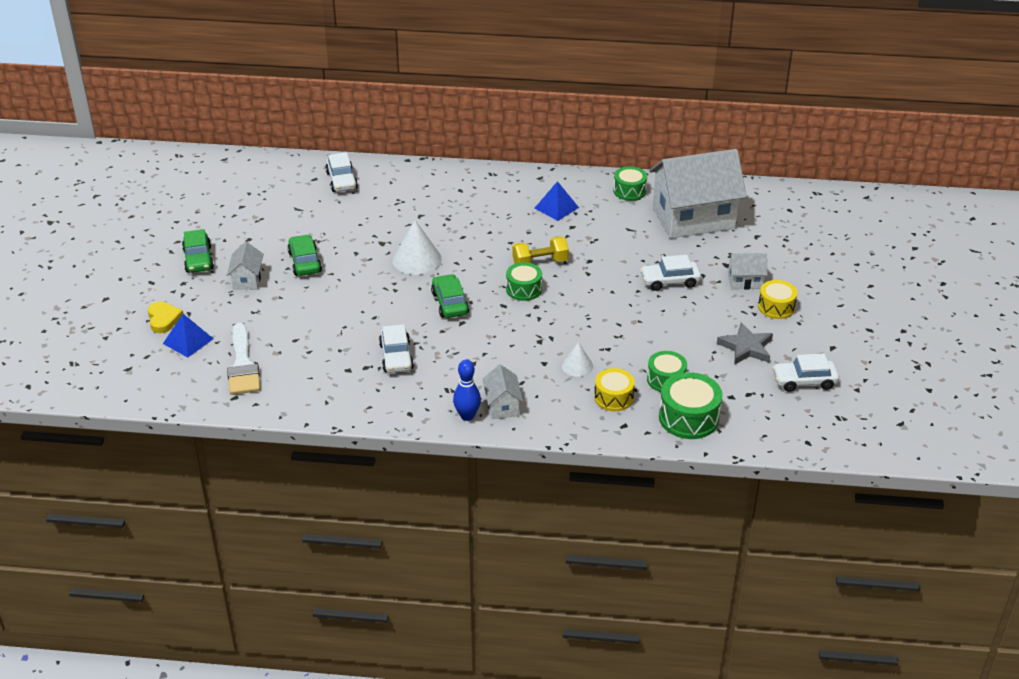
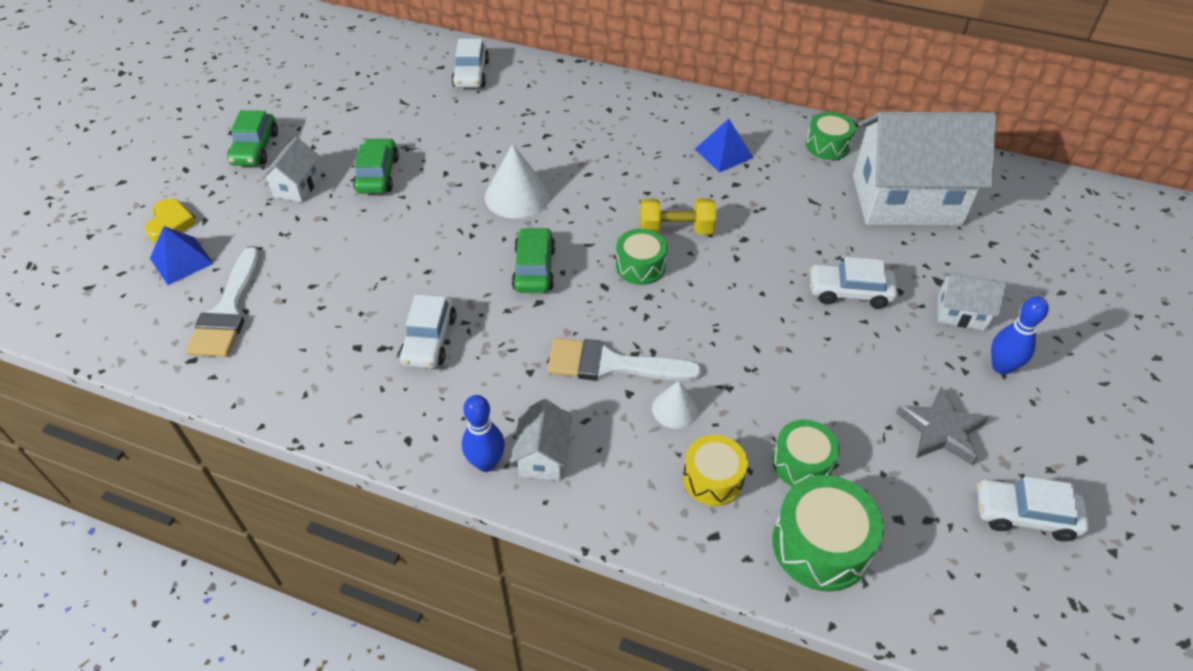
camera: 15 degrees right, 10 degrees up
(526, 349) = (612, 364): none -> white brush
(776, 307) = (1001, 367): yellow drum -> blue bowling pin

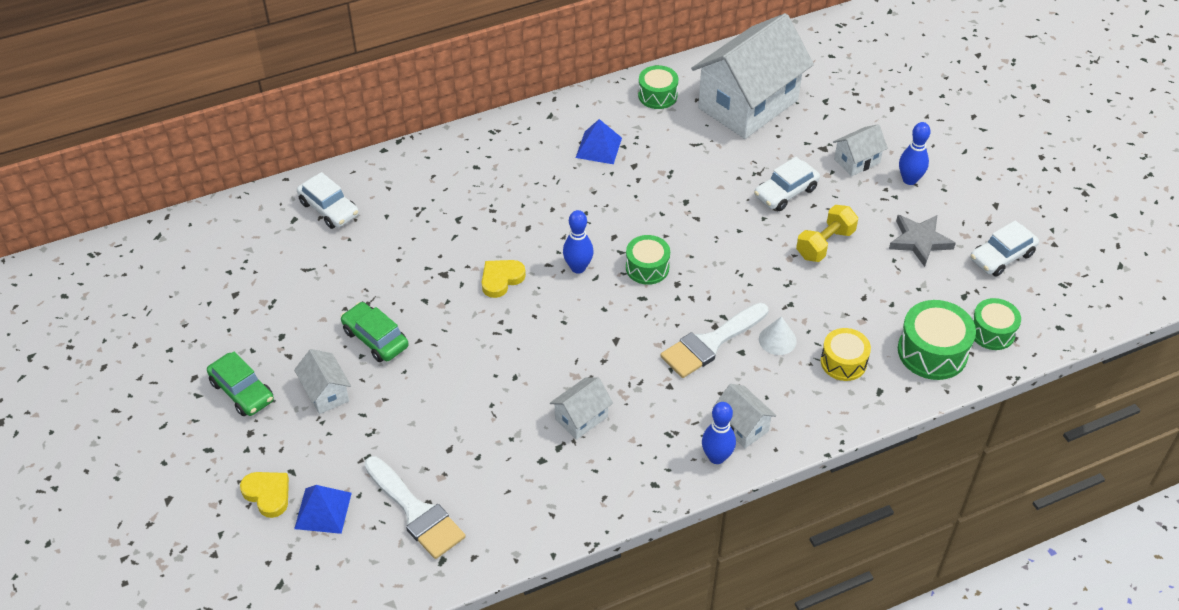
camera: 45 degrees left, 0 degrees up
(429, 340) = (581, 418): white car -> white house
(517, 196) = (501, 279): white cone -> yellow heart
(534, 269) = (583, 320): green car -> none
(585, 227) = (578, 267): none -> blue bowling pin
(676, 230) = (637, 226): yellow dumbbell -> yellow dumbbell (825, 244)
(802, 463) = (876, 316): green drum -> green drum (992, 332)

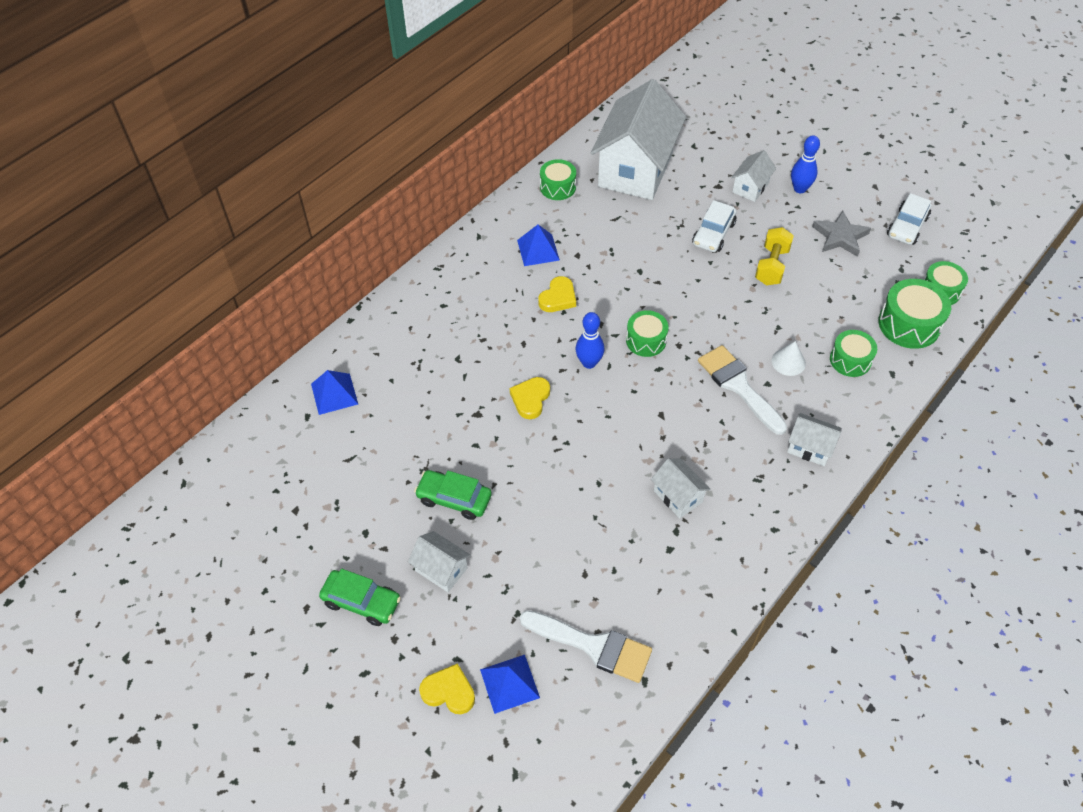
camera: 25 degrees left, 5 degrees up
(329, 209) = (334, 394): white car -> blue pyramid
(581, 418) = (678, 496): white house -> white house turned 60 degrees counterclockwise
(588, 198) = (558, 298): none -> yellow heart
(710, 343) = (738, 386): white brush -> white brush turned 120 degrees clockwise
(716, 457) = (807, 483): blue bowling pin -> none
(843, 362) = (850, 360): yellow drum -> green drum

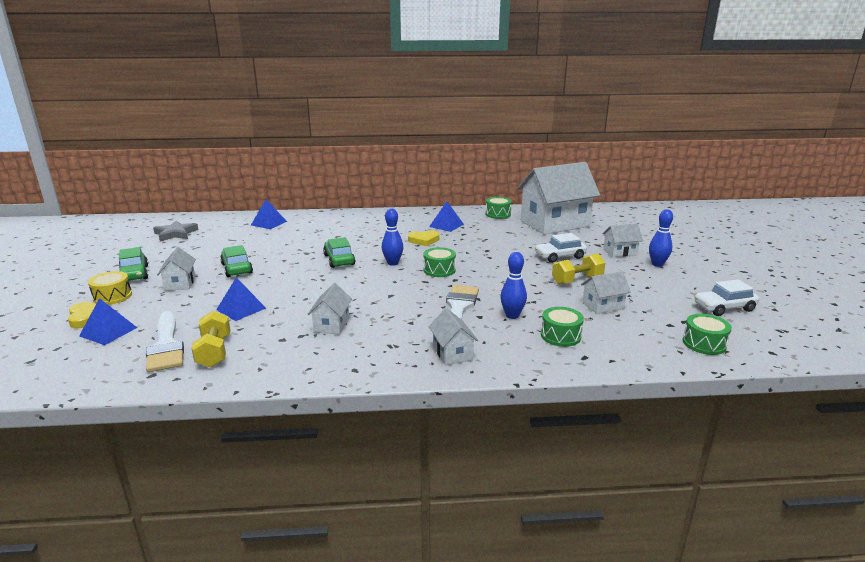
camera: 45 degrees right, 30 degrees down
(412, 647) = (112, 296): none -> yellow drum
(530, 399) = (339, 260): yellow heart -> green car
(569, 547) = (241, 309): none -> blue pyramid
(644, 613) = (214, 352): none -> yellow dumbbell
(788, 362) = (512, 315): white cone -> blue bowling pin
(831, 292) = (603, 306): none -> white house
(840, 236) = (654, 290): grey star -> grey star (176, 234)
(909, 324) = (643, 344): green drum -> none

